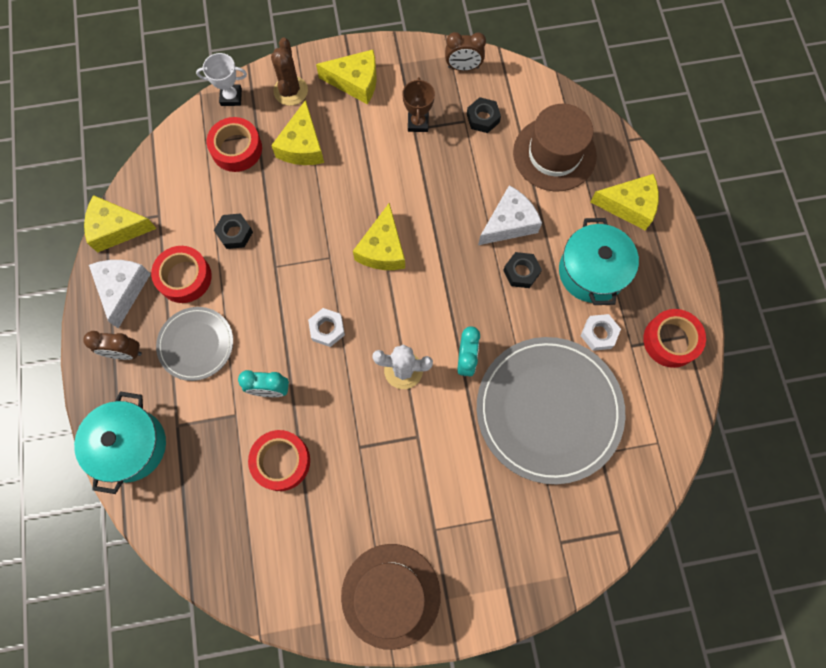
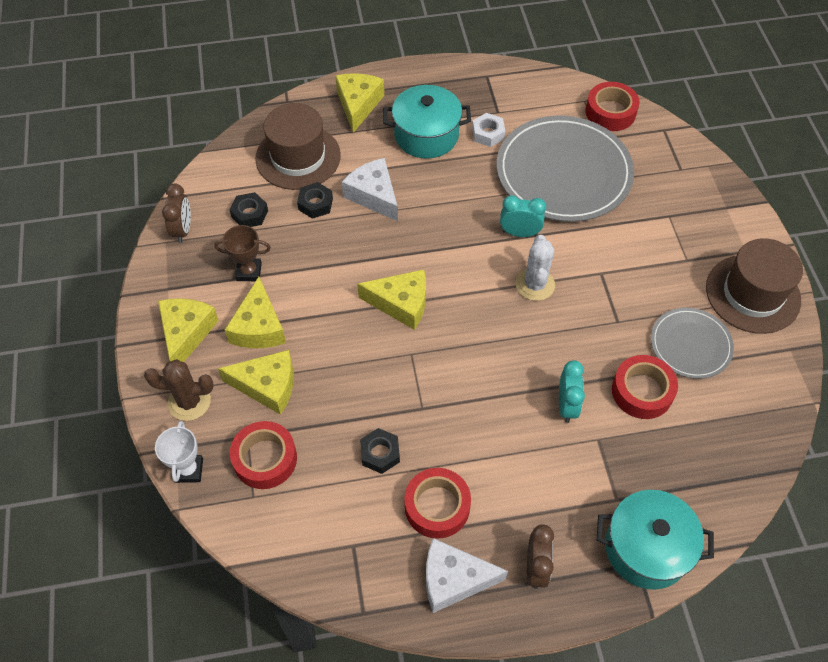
camera: 90 degrees left, 15 degrees down
(117, 228) = (370, 597): yellow cheese -> yellow cheese (258, 327)
(196, 344) = (520, 486): grey plate -> grey plate (690, 345)
(327, 329) = (494, 353): white nut -> none
(521, 272) = (427, 187): black nut -> black nut (315, 204)
(670, 340) = (491, 86): red tape -> red tape (610, 112)

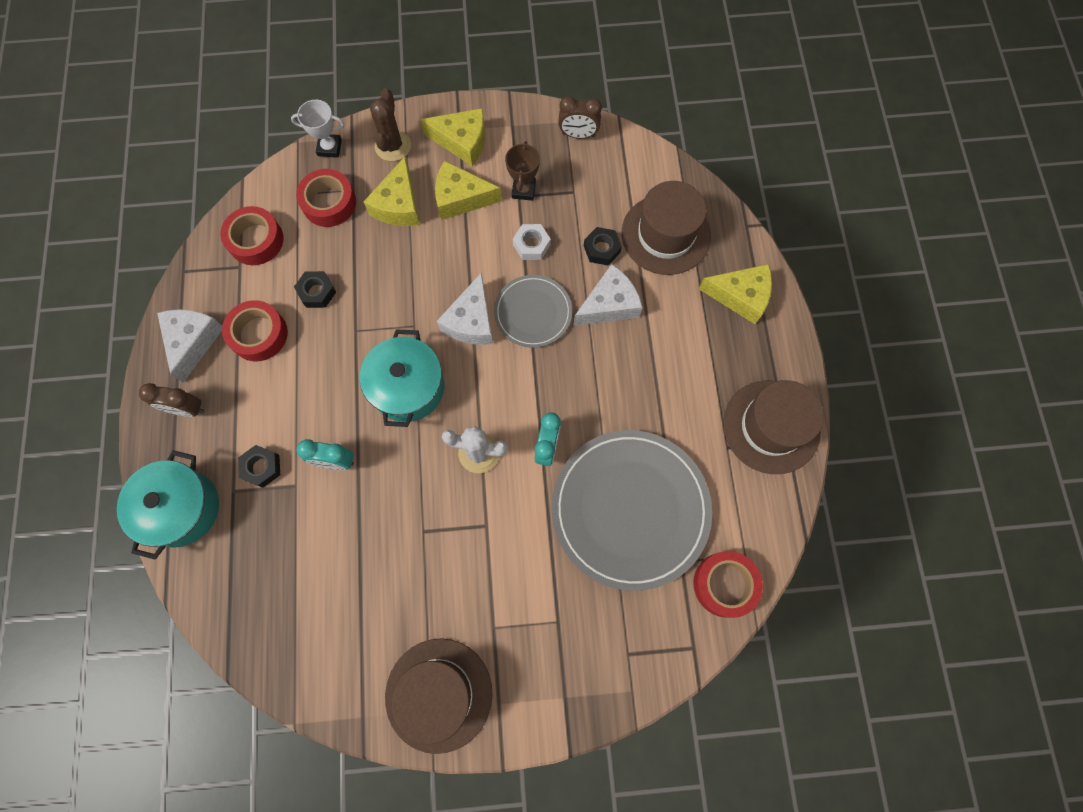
camera: 95 degrees right, 15 degrees up
(250, 214) = (593, 190): black nut -> black nut (262, 467)
(401, 304) = (471, 321): yellow cheese -> white cheese
(426, 135) = (692, 364): turquoise pot -> turquoise pot (408, 387)
(475, 85) = (771, 427): none -> brown hat
(488, 133) = (693, 431): white nut -> white nut (531, 245)
(642, 391) = (338, 539): red tape -> red tape (256, 240)
(690, 345) = (384, 604): grey plate -> grey plate (533, 312)

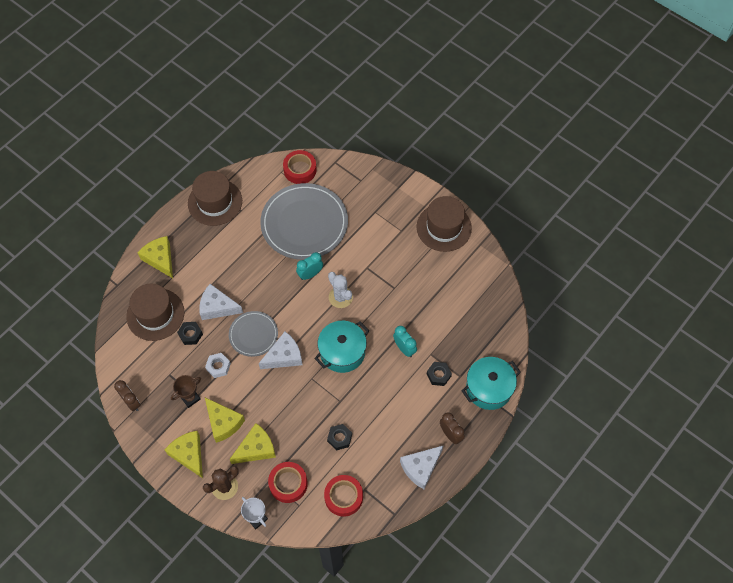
camera: 135 degrees left, 10 degrees down
(259, 334) = (386, 442): red tape -> none

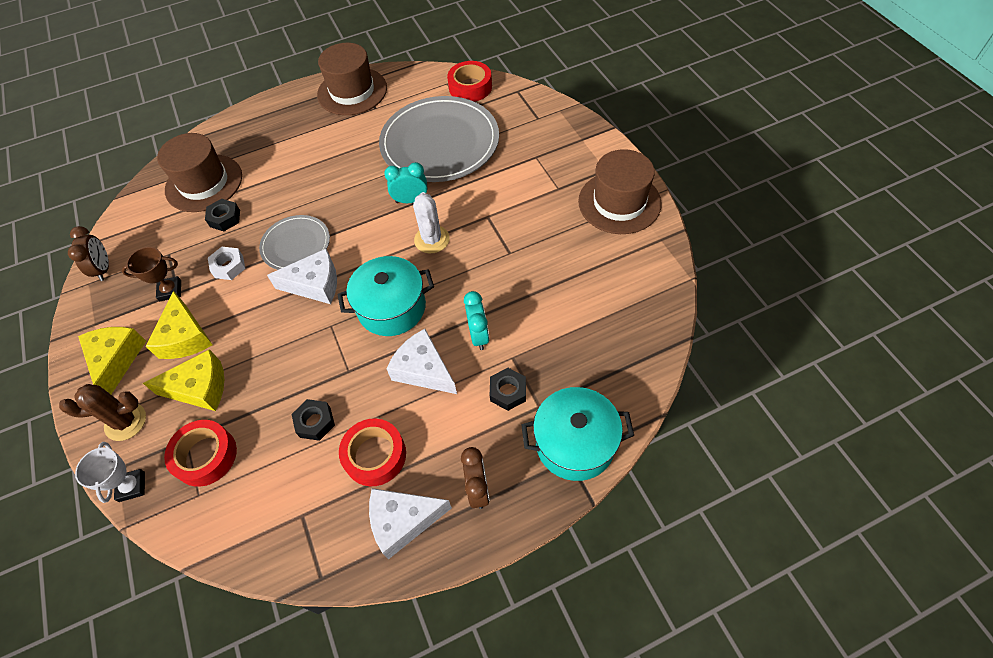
camera: 30 degrees right, 5 degrees down
(160, 259) = (252, 129): yellow cheese -> none
(217, 307) = (277, 199): white cheese -> white cheese (423, 370)
(343, 497) = (265, 513): red tape -> red tape (375, 455)

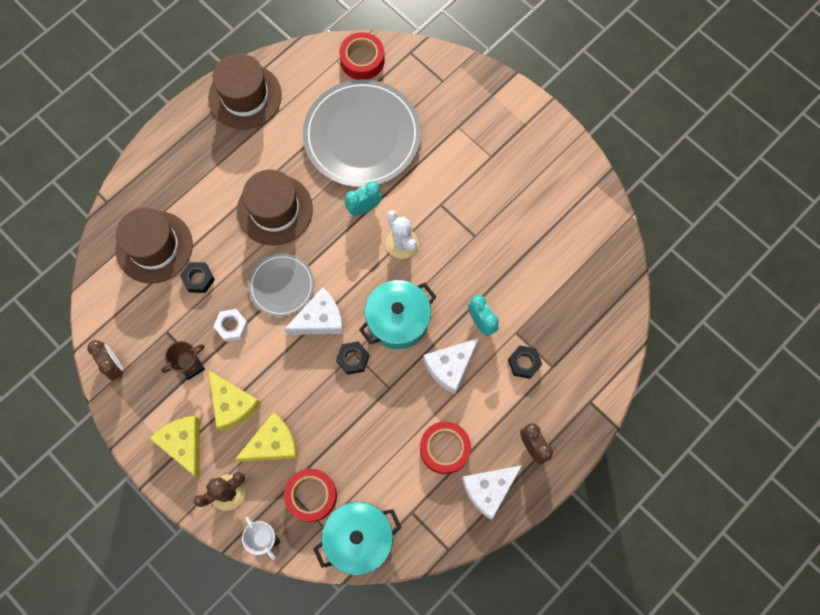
camera: 25 degrees left, 15 degrees up
(315, 422) = (384, 439): black nut -> black nut (353, 359)
(423, 370) = (450, 367): white cheese -> white cheese turned 60 degrees counterclockwise
(575, 443) = (589, 387): turquoise pot -> turquoise pot (359, 539)
(619, 202) = (549, 156): brown hat -> brown hat (275, 210)

